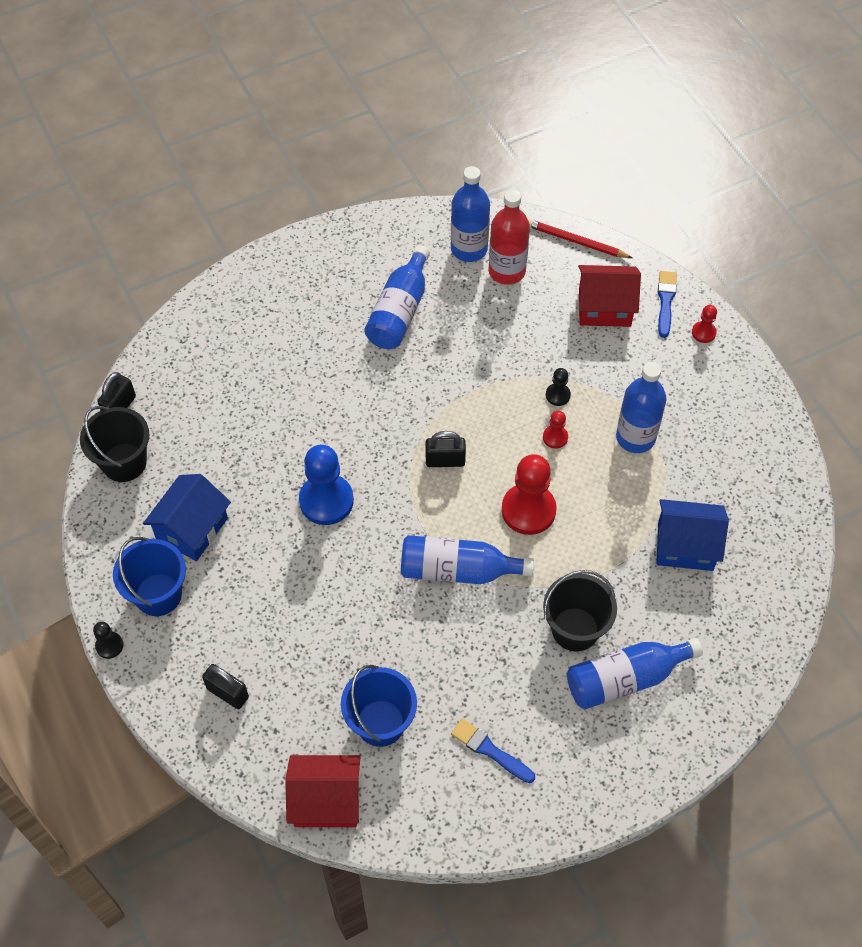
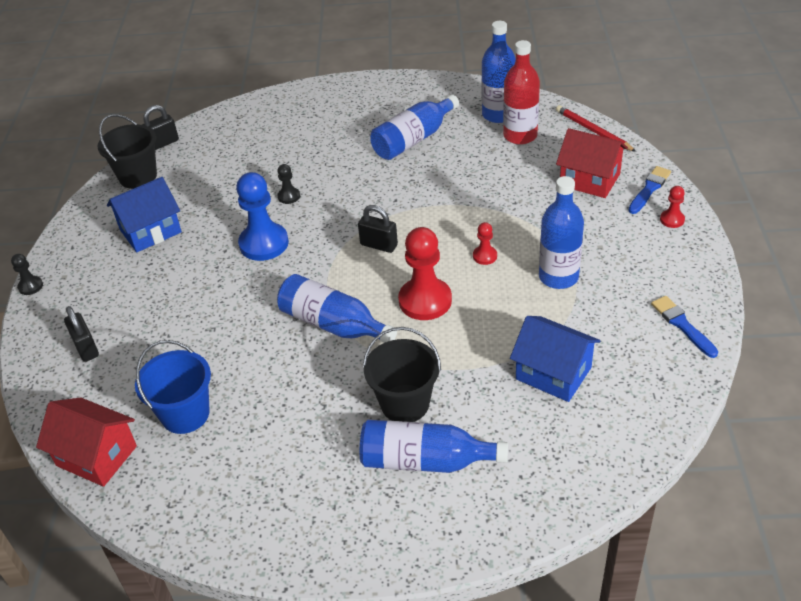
camera: 30 degrees right, 15 degrees down
(158, 594) = (92, 265): blue bucket -> none
(490, 750) = (261, 472): blue brush -> blue brush (682, 325)
(557, 395) = (507, 228): black pawn -> black pawn (289, 196)

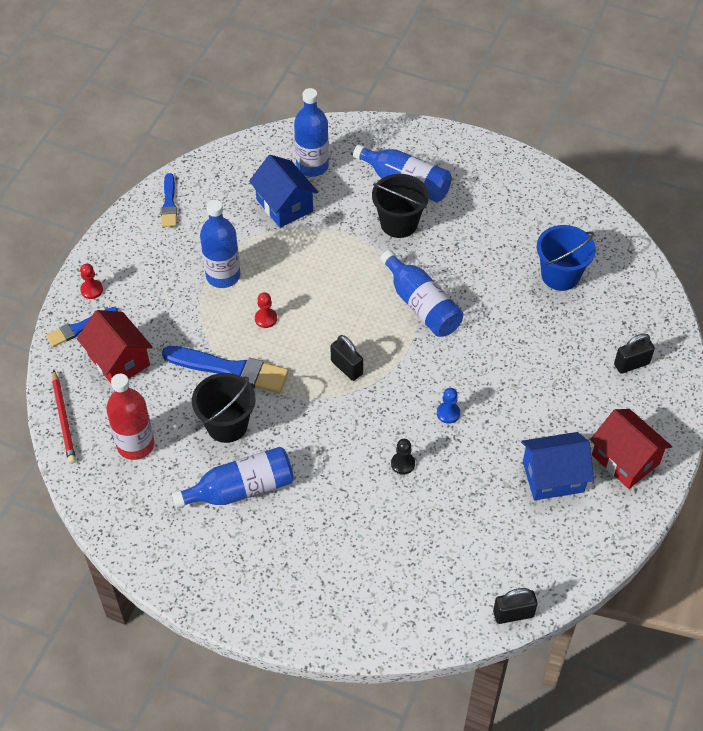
camera: 160 degrees left, 10 degrees up
(30, 286) = (679, 454): black pawn -> none
(86, 348) = (631, 364): black padlock -> black padlock turned 75 degrees clockwise
(96, 456) = (631, 268): red house -> red house (625, 459)
(138, 176) = (552, 567): black bucket -> black bucket (227, 425)
(264, 243) = (448, 413): blue pawn -> blue pawn, size x0.48
(425, 301) = (339, 297): red pawn -> none
(485, 207) = (230, 370): none -> blue brush
(498, 115) = (134, 486): blue bottle -> blue bottle (312, 166)

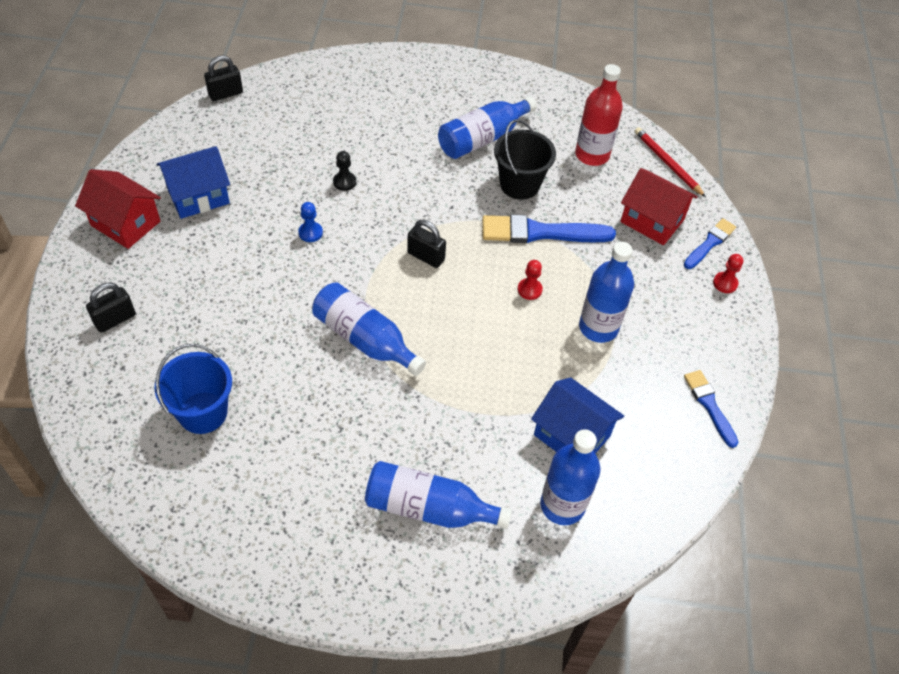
camera: 160 degrees right, 0 degrees up
(399, 223) = (420, 441): black bucket -> none

